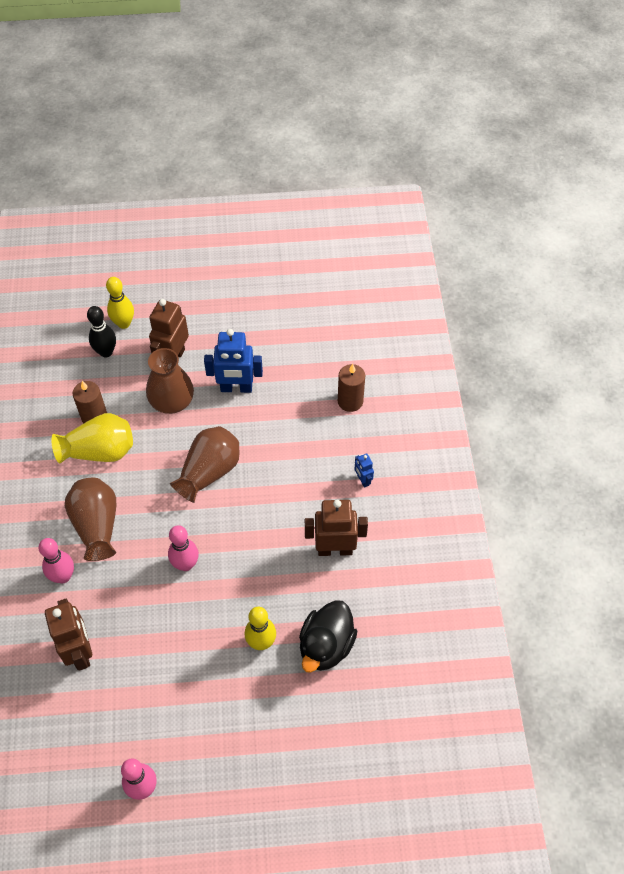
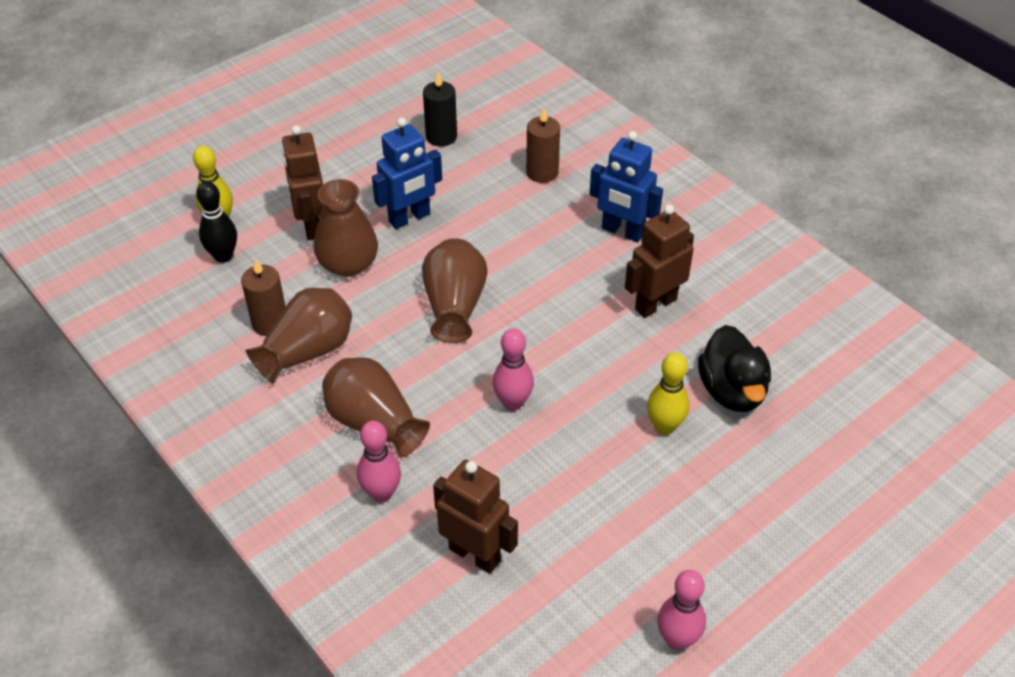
camera: 35 degrees left, 10 degrees down
(99, 451) = (307, 351): yellow vase -> brown vase
(308, 334) = (441, 137): none -> black candle
(363, 480) = (622, 231): blue robot -> blue robot, size x2.05

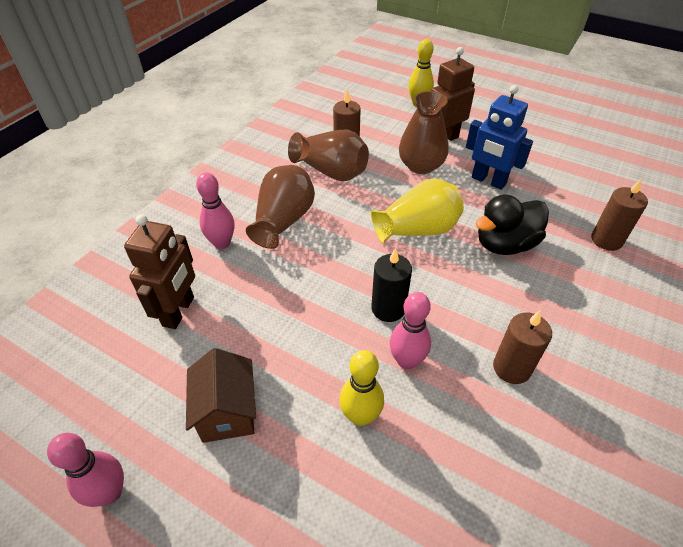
camera: 70 degrees right, 0 degrees up
(223, 256) = (390, 114): black bowling pin -> none
(441, 137) = (587, 172): black candle -> black candle (388, 308)
(454, 306) = (417, 230): brown vase -> yellow vase
(513, 402) = (337, 293): pink bowling pin -> pink bowling pin (406, 361)
(622, 231) = (585, 316): blue robot -> none
(624, 529) = (227, 412): none -> brown house
(655, 304) = (511, 368): brown robot -> brown candle
(732, 391) = (437, 471): black duck -> black duck (505, 244)

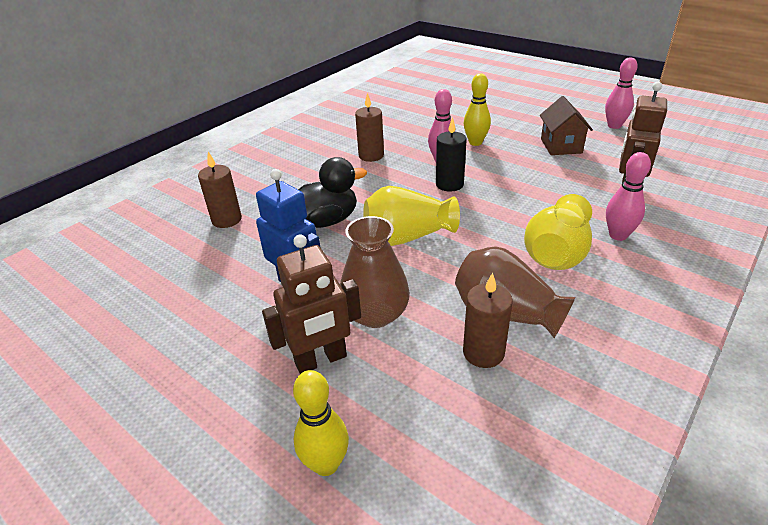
camera: 170 degrees left, 10 degrees down
(283, 221) = (557, 253): brown vase -> yellow vase

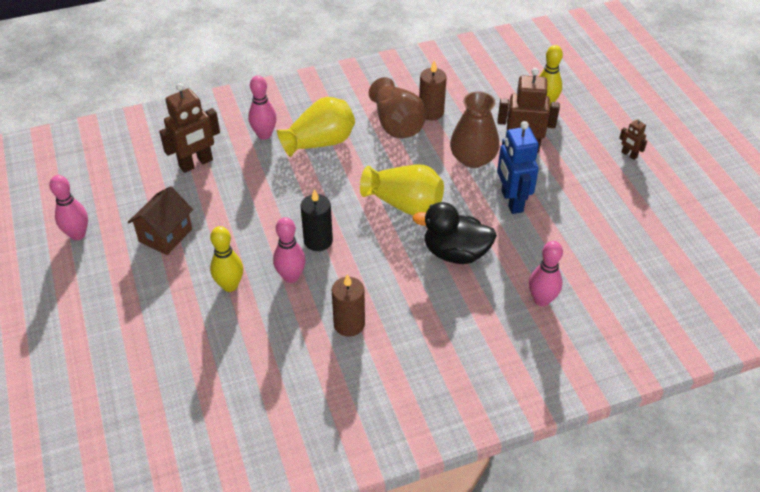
camera: 150 degrees left, 10 degrees up
(152, 427) = (629, 155): none -> brown robot
(227, 220) = (541, 300): brown candle -> pink bowling pin

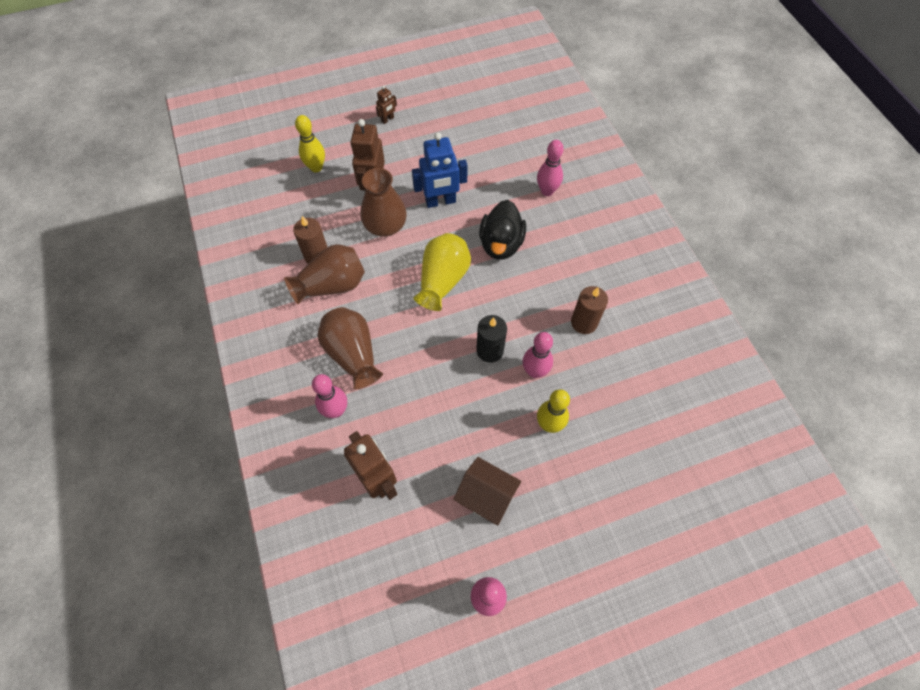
camera: 90 degrees left, 15 degrees up
(320, 142) = (353, 354): yellow vase -> brown vase

